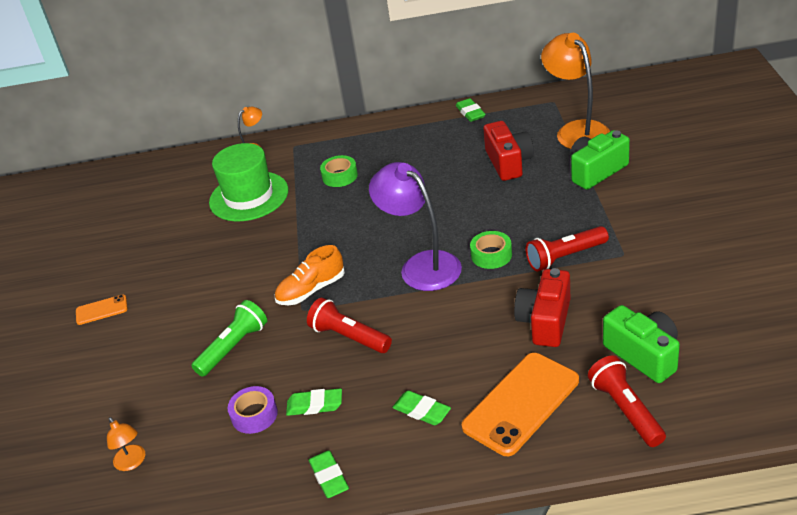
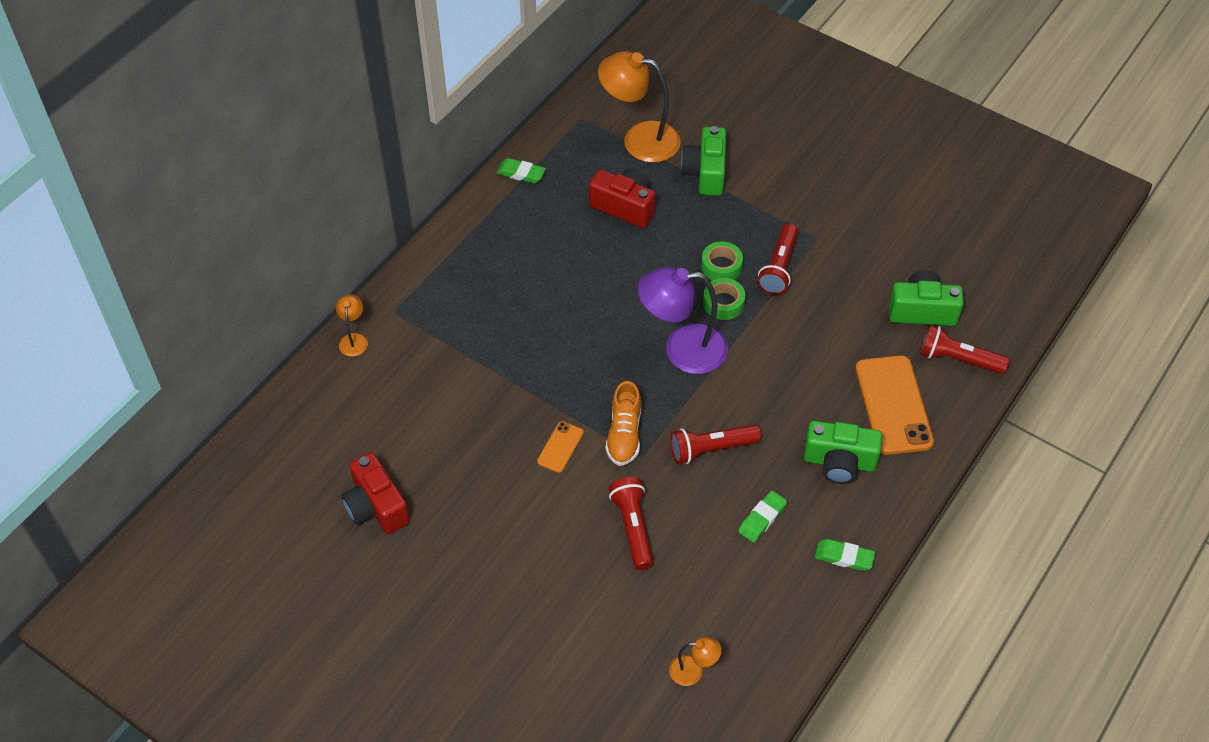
camera: 55 degrees left, 15 degrees up
(101, 310) = (462, 592): orange phone -> orange phone (560, 447)
(234, 347) = (633, 527): green flashlight -> red flashlight
(249, 196) = (431, 391): green hat -> none
(254, 415) = (729, 562): purple tape -> none
(340, 176) = (490, 314): green tape -> green tape (721, 266)
(421, 411) = (839, 462): green eraser -> green camera
(545, 321) = (831, 331): red camera -> red camera (376, 506)

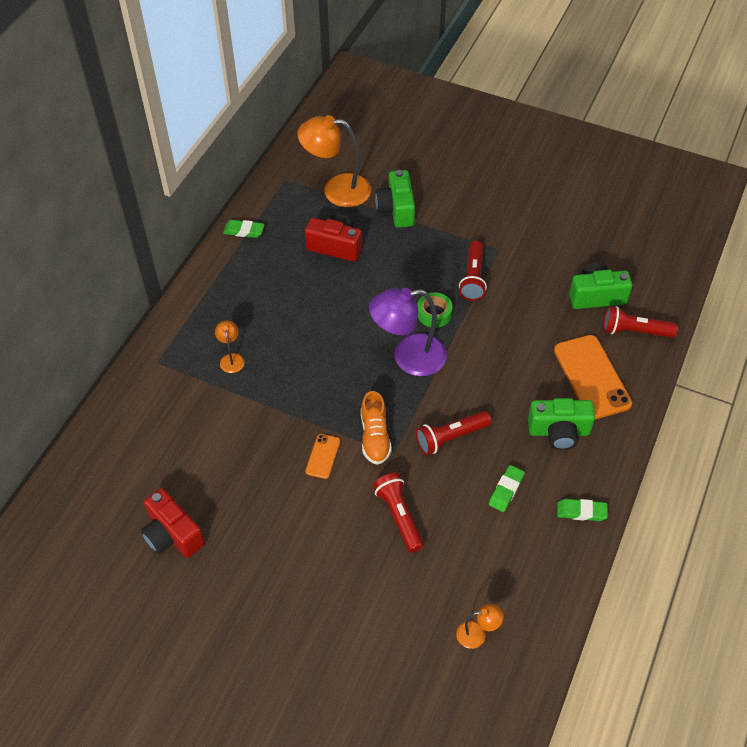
camera: 10 degrees left, 0 degrees up
(354, 339) = (127, 391): orange lamp -> orange lamp (231, 358)
(721, 266) = (426, 283): green tape -> none

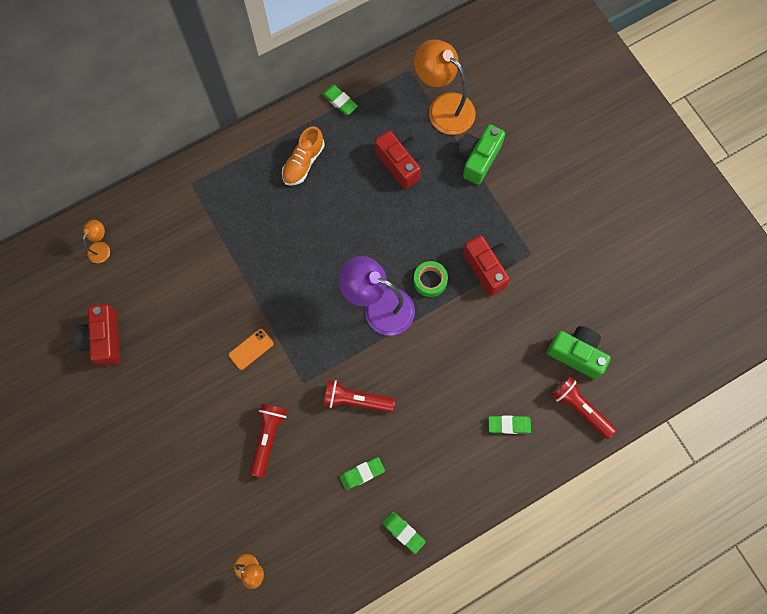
camera: 35 degrees right, 20 degrees up
(231, 358) = (246, 217): orange lamp -> orange lamp (101, 248)
(375, 437) = (300, 359): orange shoe -> orange shoe (303, 162)
(473, 278) = (488, 268): red flashlight -> red camera
(559, 431) = (442, 454): green camera -> none
(592, 377) = (509, 425): orange phone -> green eraser

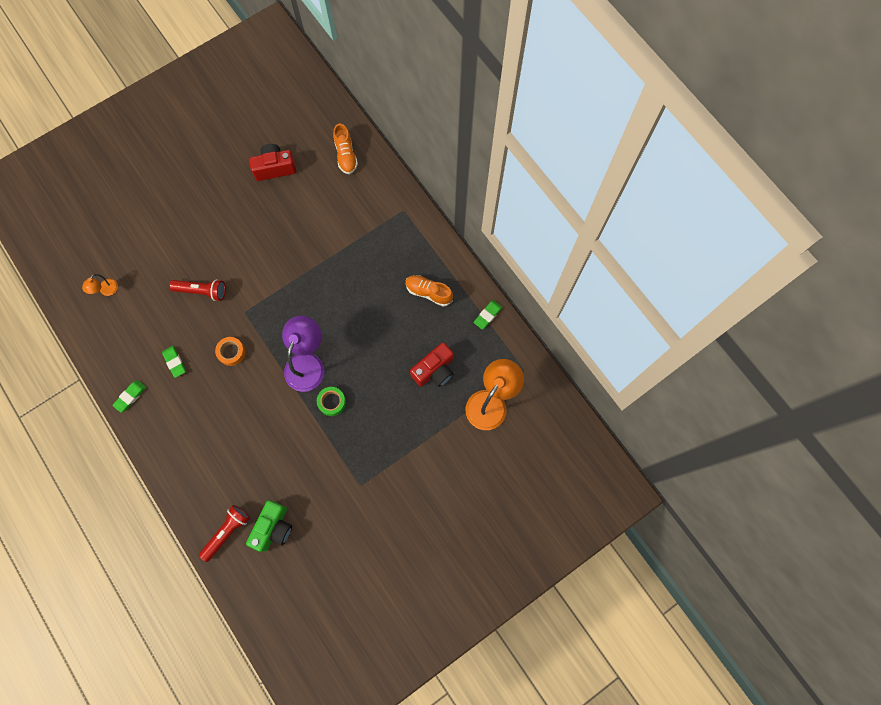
camera: 85 degrees right, 0 degrees up
(101, 248) = (346, 155): orange lamp -> orange shoe
(251, 349) = (270, 271): orange phone -> none
(356, 400) = (231, 352): red flashlight -> orange tape
(478, 159) = (445, 435): green camera -> none
(488, 268) = (345, 449): red camera -> none
(509, 425) = (213, 473): green eraser -> none

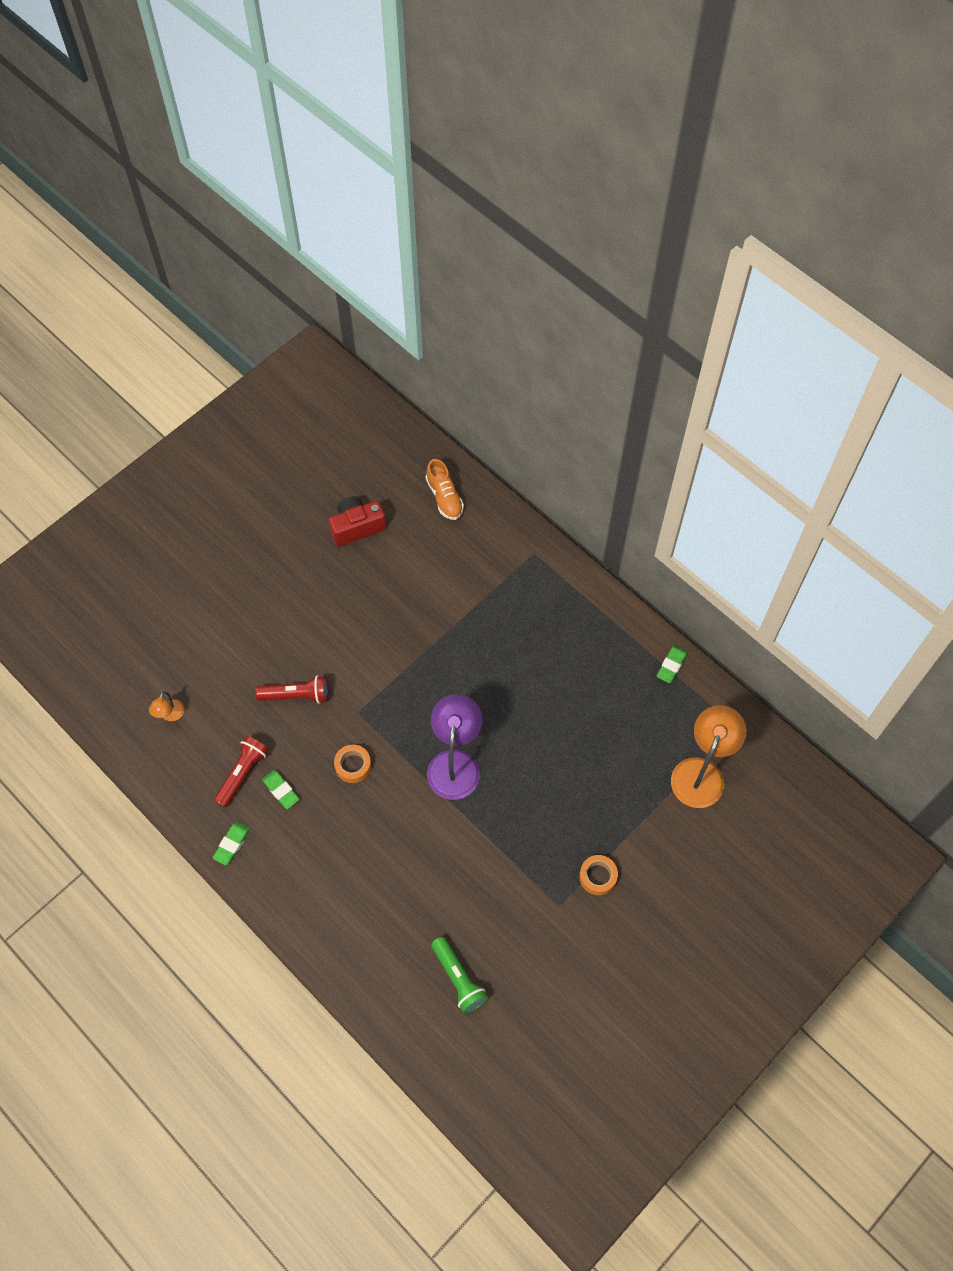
camera: 10 degrees left, 10 degrees down
(227, 532) = (399, 995): red flashlight -> red flashlight (242, 773)
(273, 528) = (458, 979): green camera -> green flashlight
(332, 402) = (498, 806): green tape -> none
(394, 469) = (598, 876): none -> orange tape
(428, 292) = (590, 649): orange shoe -> none
(434, 370) = (620, 744): red camera -> none

